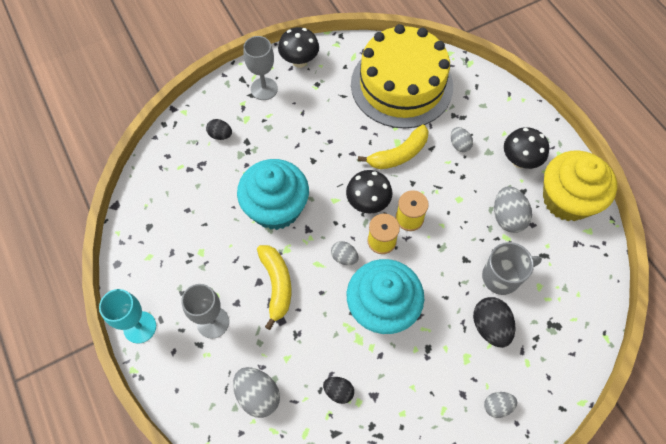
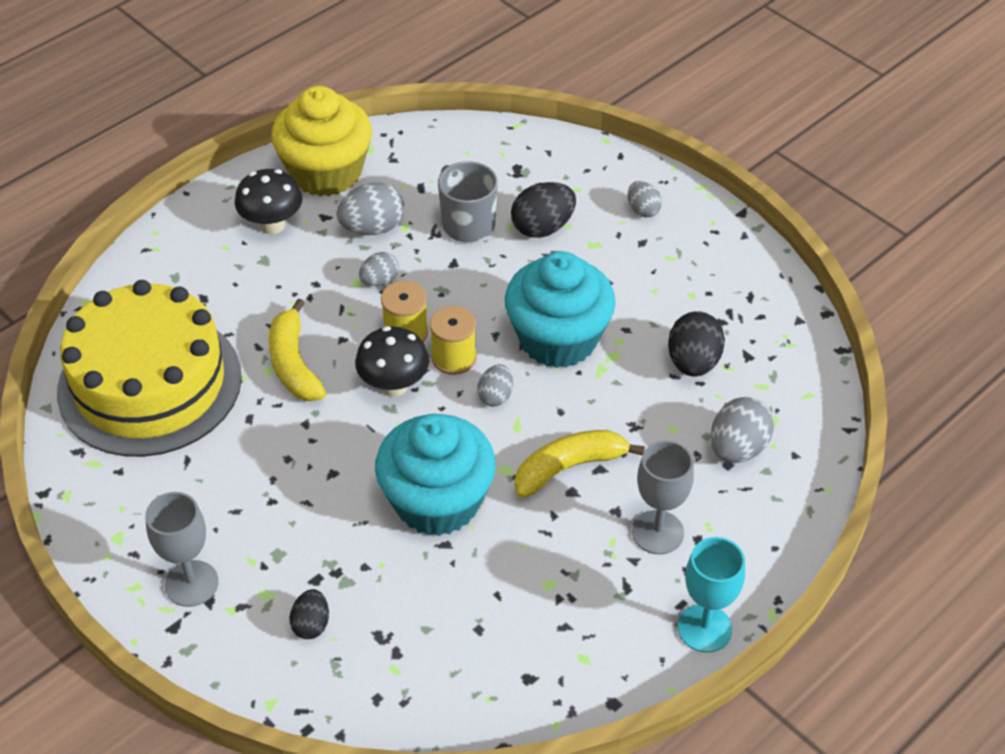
camera: 105 degrees left, 15 degrees down
(299, 61) = (116, 543): black mushroom -> none
(338, 391) = (693, 362): black egg -> black egg, size x1.65
(398, 154) = (294, 364): yellow banana -> yellow banana turned 150 degrees counterclockwise
(459, 145) = (258, 294): grey egg -> grey egg (379, 281)

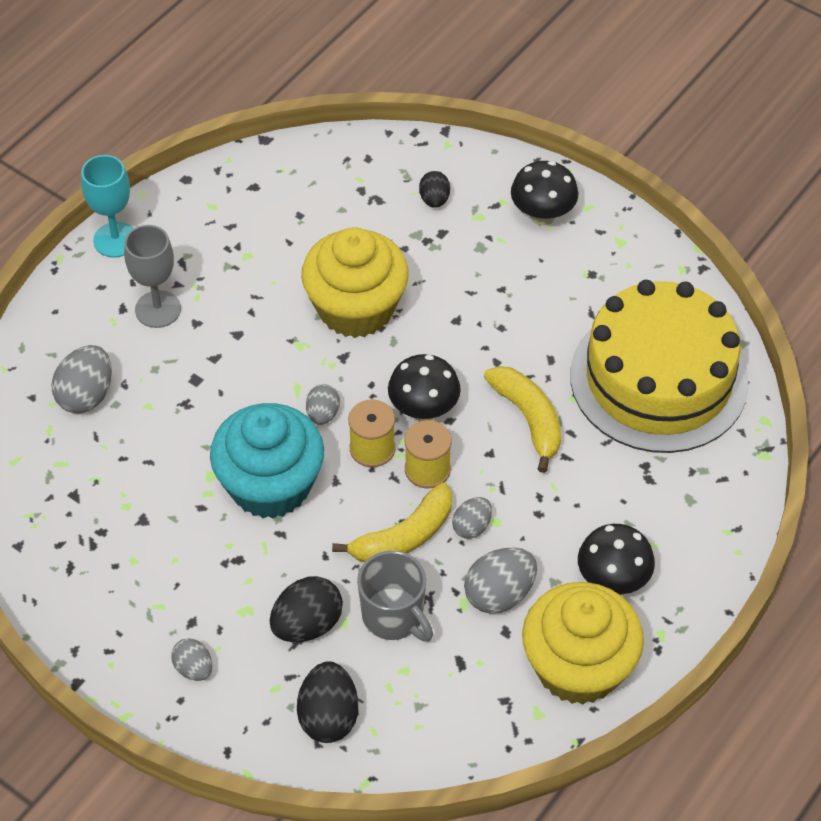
camera: 170 degrees right, 5 degrees up
(191, 583) = (542, 215): grey goblet -> black mushroom
(437, 501) = (356, 308): turquoise cupcake -> yellow cupcake
(569, 467) = (243, 355): yellow banana -> yellow banana (404, 536)
(693, 362) = (130, 478): black egg -> black egg (328, 716)

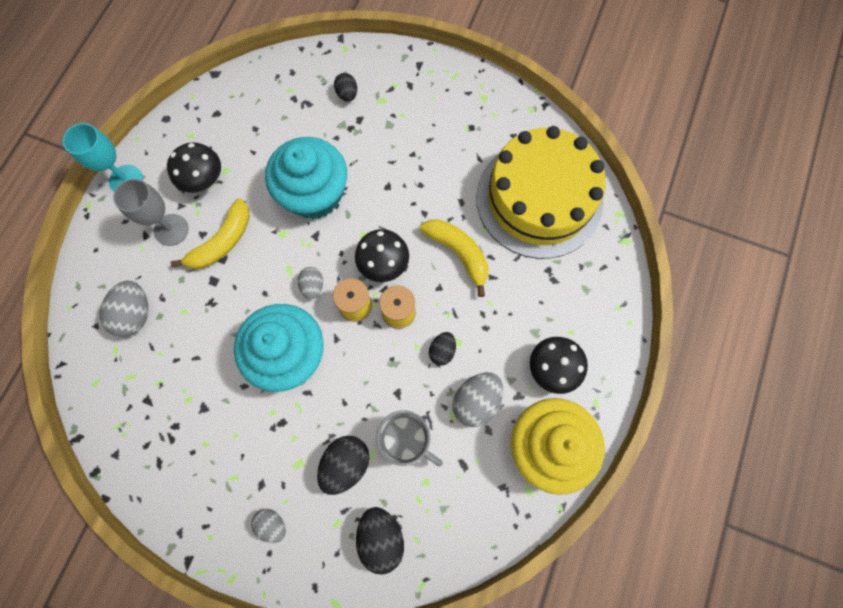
camera: 15 degrees left, 20 degrees up
(356, 308) = (314, 194): yellow cupcake -> turquoise cupcake
(404, 536) = (396, 372): yellow banana -> yellow banana (222, 242)
(472, 527) = (442, 351): grey egg -> black egg
(542, 215) = (425, 89): black mushroom -> black mushroom (205, 181)

